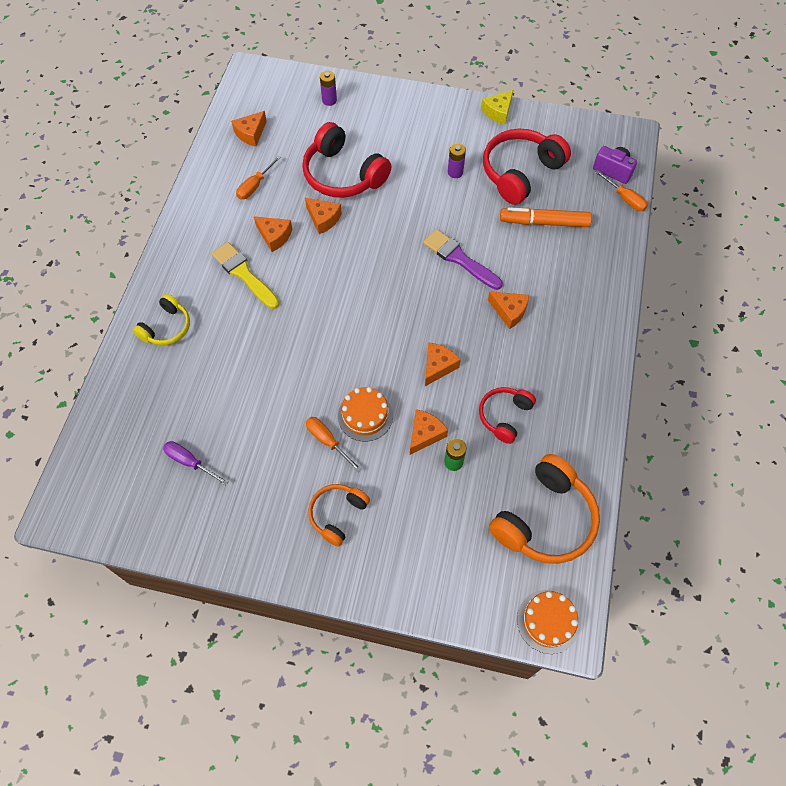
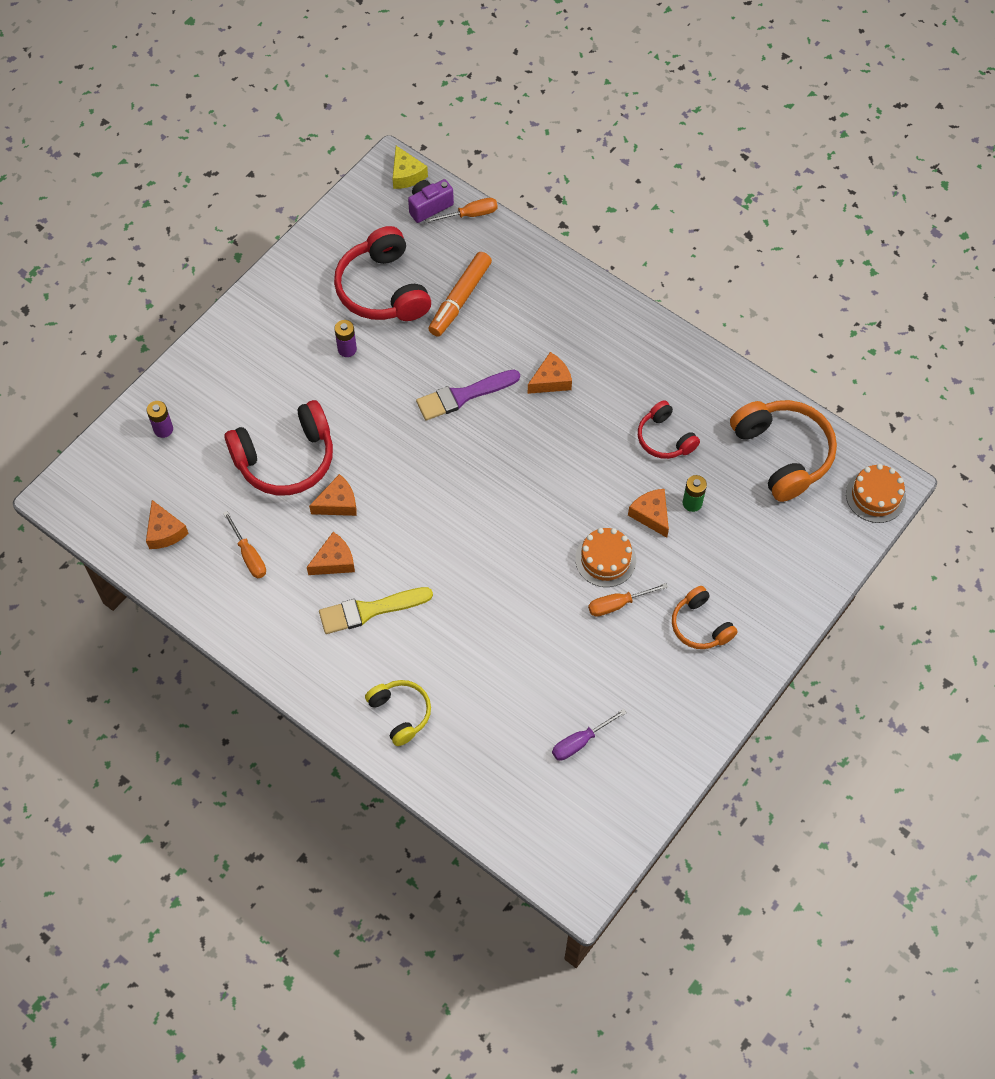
camera: 65 degrees left, 0 degrees up
(438, 366) = (582, 471): orange cheese -> none
(498, 112) = (286, 270): yellow cheese -> yellow cheese (406, 175)

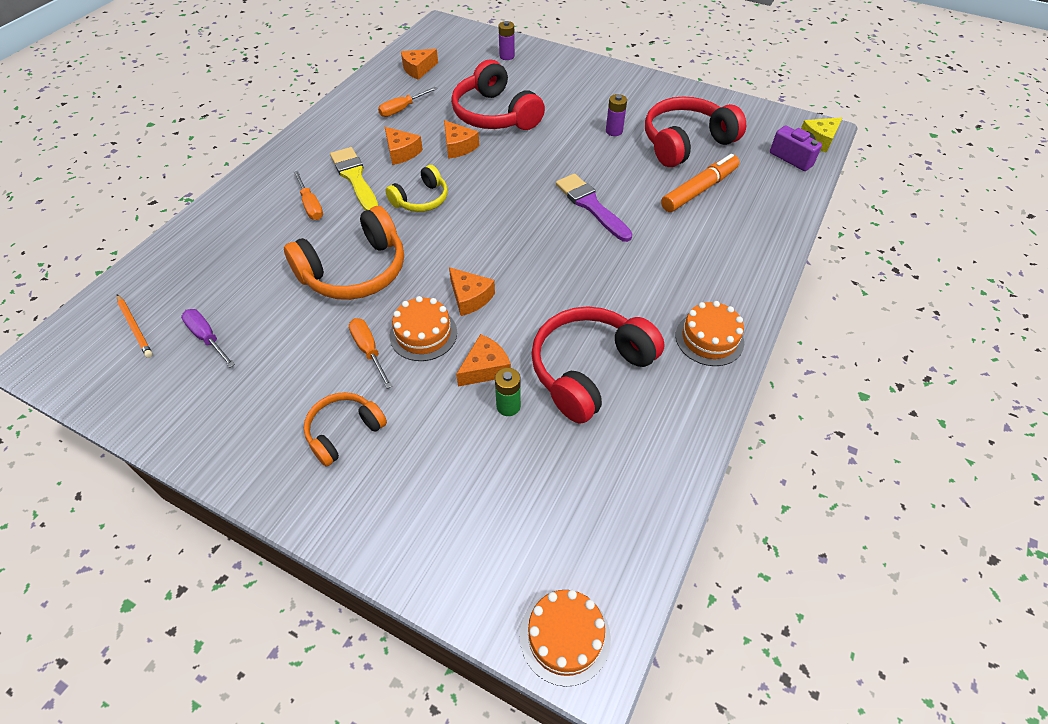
camera: 80 degrees right, 10 degrees down
(400, 713) = (252, 209): yellow headphones -> yellow headphones (421, 199)
(460, 299) = (699, 190): orange marker -> orange marker turned 120 degrees clockwise
(470, 214) = (800, 184): orange screwdriver -> orange screwdriver (311, 205)
(551, 380) = (631, 265): orange cheese -> orange cheese (470, 297)
(556, 809) = (135, 327): none -> orange pencil
(646, 345) = (709, 338): none -> orange cake
(665, 438) = (589, 370): red headphones -> red headphones, size x1.74
(783, 454) = (602, 501): orange headphones -> orange headphones (355, 271)

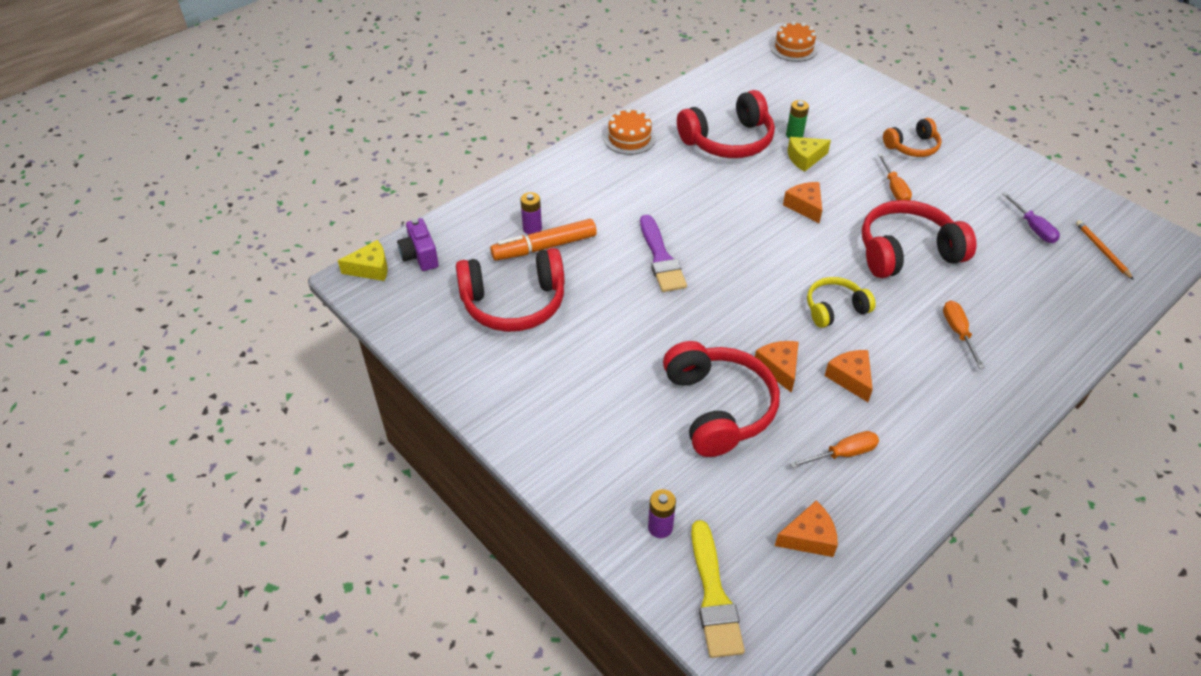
camera: 160 degrees left, 5 degrees down
(355, 178) = (909, 356): yellow brush -> yellow brush (714, 596)
(355, 271) = (906, 252): orange headphones -> red headphones
(423, 334) = (849, 190): orange cake -> none
(485, 368) = (805, 158): orange cheese -> yellow cheese
(614, 131) = (583, 340): purple battery -> purple battery (532, 228)

